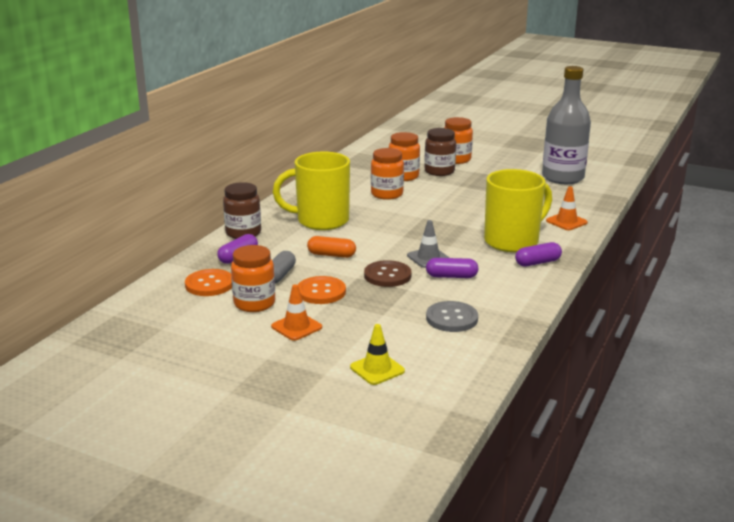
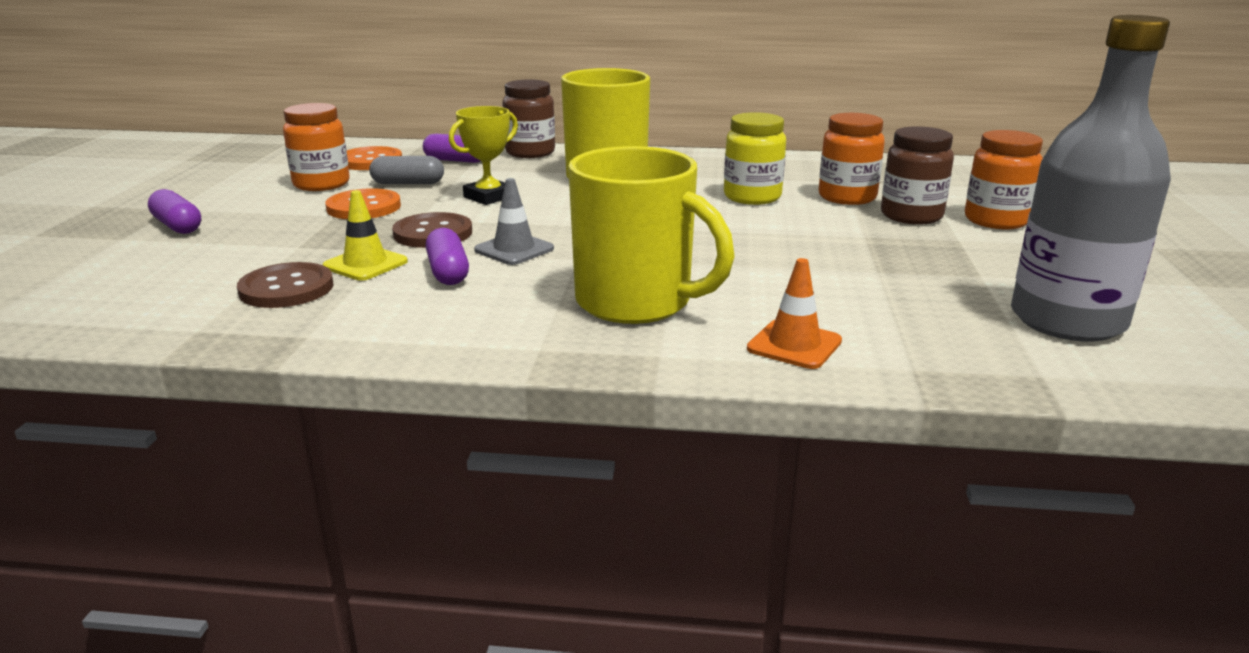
camera: 70 degrees right, 0 degrees up
(296, 327) = (256, 209): orange traffic cone -> none
(331, 255) = (488, 197): orange capsule -> yellow trophy
(377, 369) = (125, 262): yellow traffic cone -> yellow traffic cone (365, 264)
(387, 194) = (752, 197): orange jar -> yellow jar
(451, 318) = (286, 288): grey button -> brown button
(537, 262) = (548, 334): purple capsule -> purple capsule (177, 226)

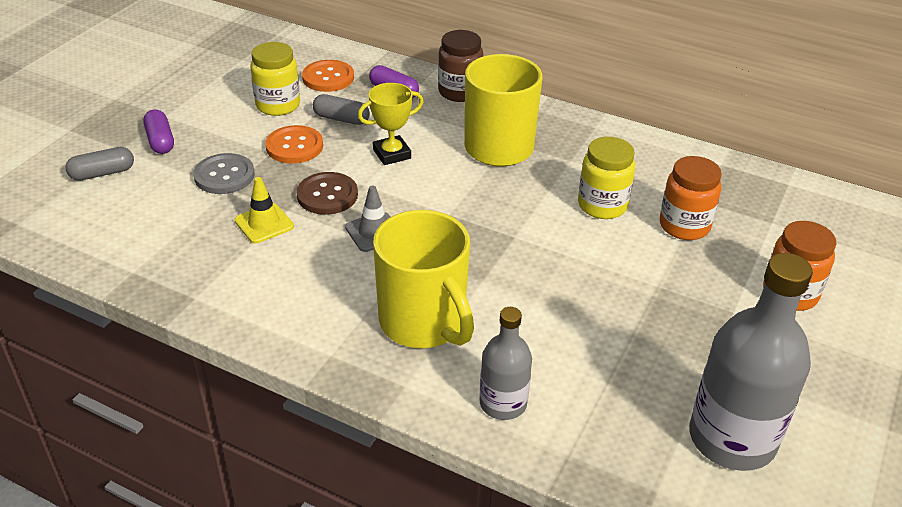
camera: 20 degrees right, 15 degrees up
(104, 260) = (102, 173): none -> grey capsule
(285, 238) = (224, 176): none -> grey button
(286, 288) = (202, 239): brown button -> none
(321, 184) = (278, 105): orange jar -> yellow jar
(448, 272) = (314, 249): purple capsule -> none
(794, 345) = (503, 403): orange traffic cone -> grey bottle
(911, 216) = (719, 268): brown jar -> none

